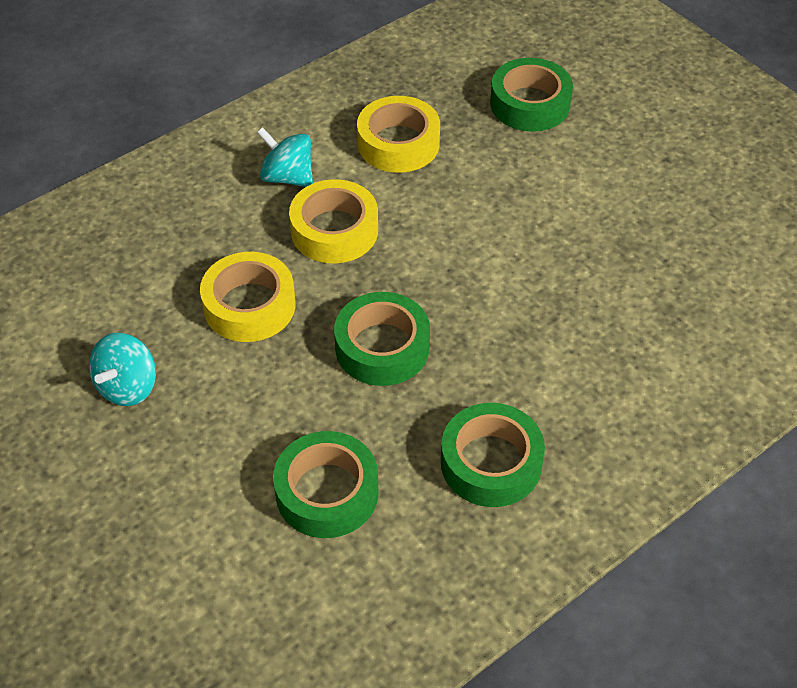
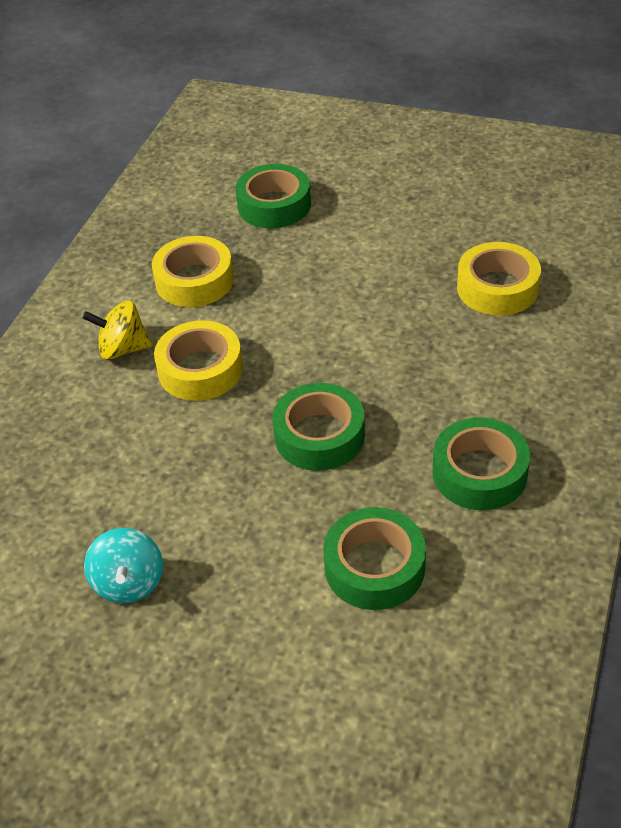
camera: 30 degrees left, 5 degrees down
(249, 305) = (179, 462): yellow tape -> yellow tape (497, 288)
(287, 177) = (123, 349): turquoise spinning top -> yellow spinning top

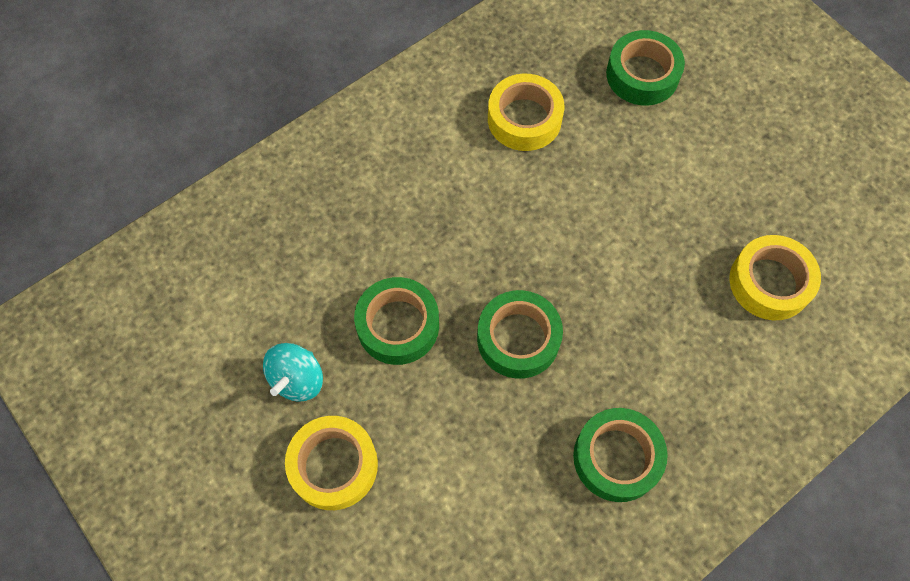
camera: 30 degrees right, 20 degrees up
(123, 349) = (426, 156): yellow spinning top -> none
(200, 369) = (471, 214): yellow tape -> yellow tape (333, 465)
(374, 567) = (476, 487): green tape -> green tape (398, 325)

